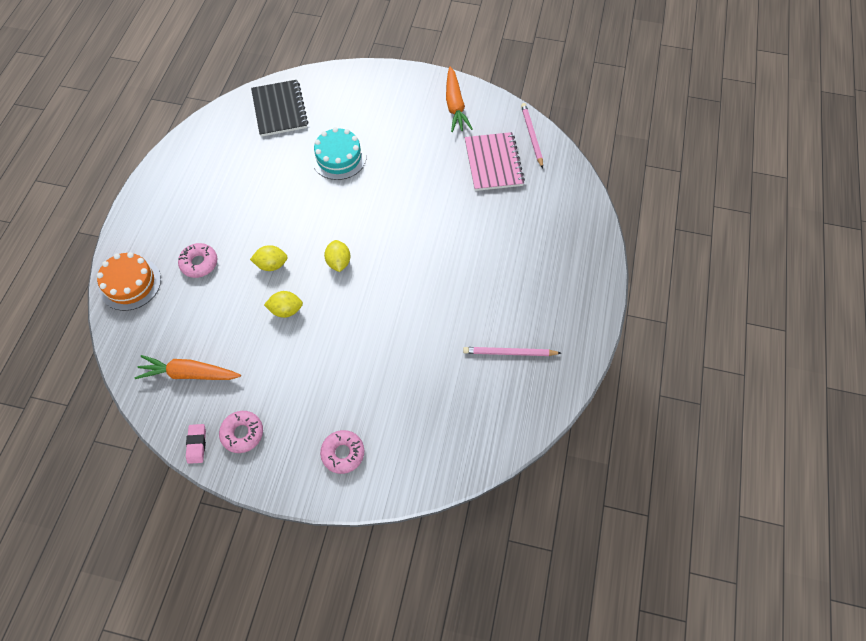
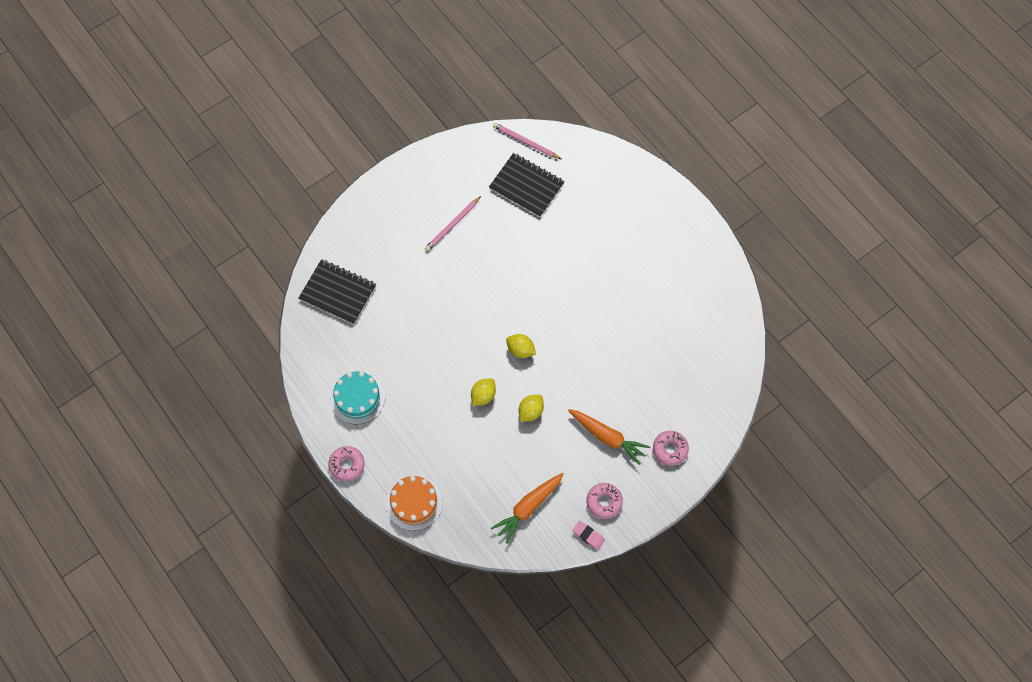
camera: 50 degrees left, 5 degrees up
(199, 263) = (438, 444): pink donut -> pink donut (347, 465)
(339, 157) = (425, 284): turquoise cake -> turquoise cake (357, 398)
(455, 105) = (450, 169): orange carrot -> orange carrot (607, 437)
(493, 163) = (526, 186): pink notebook -> black notebook
(509, 353) = (684, 297): pink pencil -> pink pencil (452, 225)

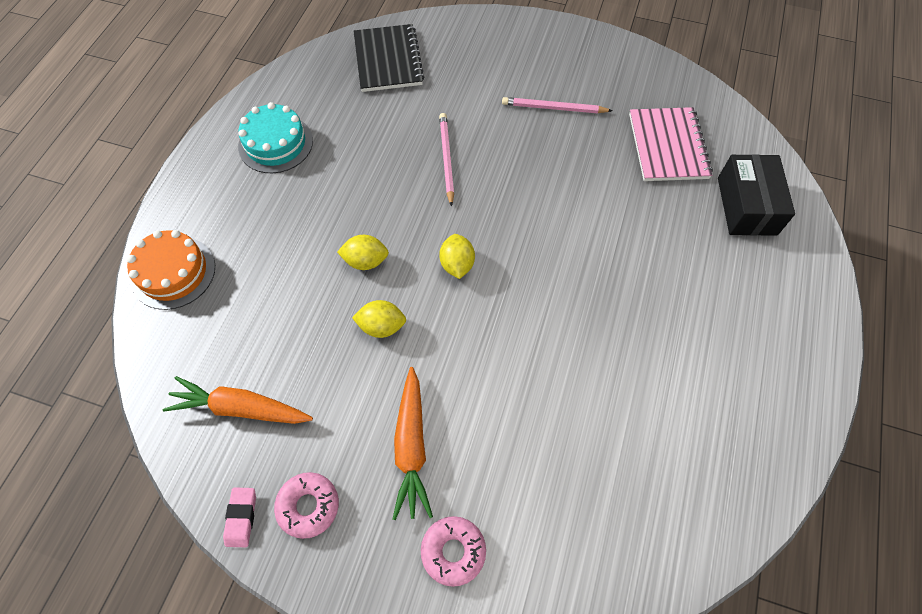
camera: 55 degrees right, 5 degrees down
(347, 465) = (185, 180): pink donut -> none
(525, 142) = (718, 114): pink pencil -> pink pencil (446, 159)
(526, 186) = (667, 146): black notebook -> pink notebook
(593, 179) = (746, 206): none -> black box

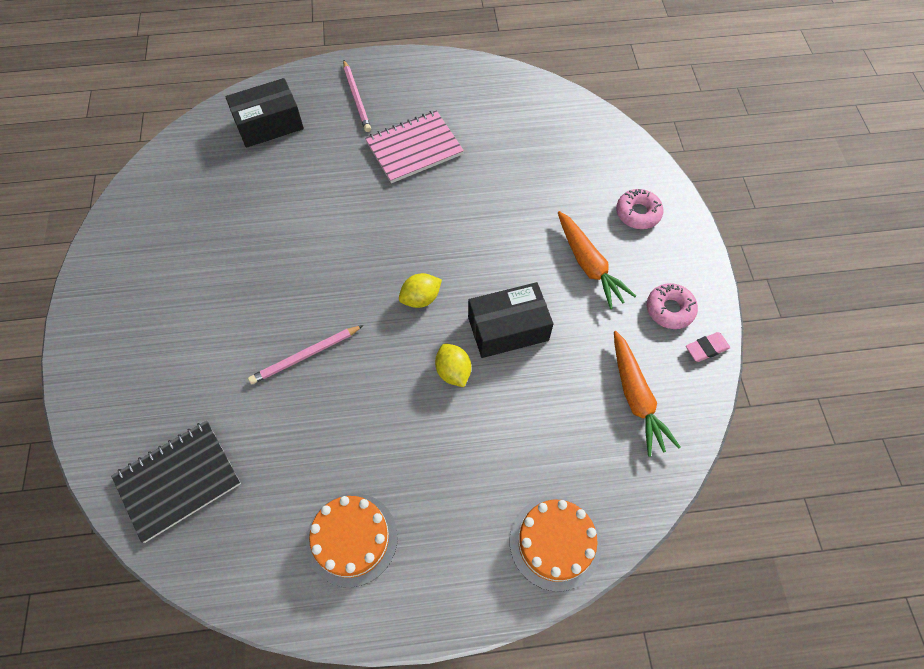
camera: 115 degrees left, 0 degrees up
(275, 143) = (352, 539): turquoise cake -> orange cake
(381, 326) = (508, 328): yellow lemon -> black box
(411, 447) = (589, 265): orange carrot -> orange carrot turned 90 degrees clockwise
(553, 108) = (203, 288): pink pencil -> pink pencil (357, 98)
(667, 146) = (221, 188): pink notebook -> pink notebook (414, 148)

